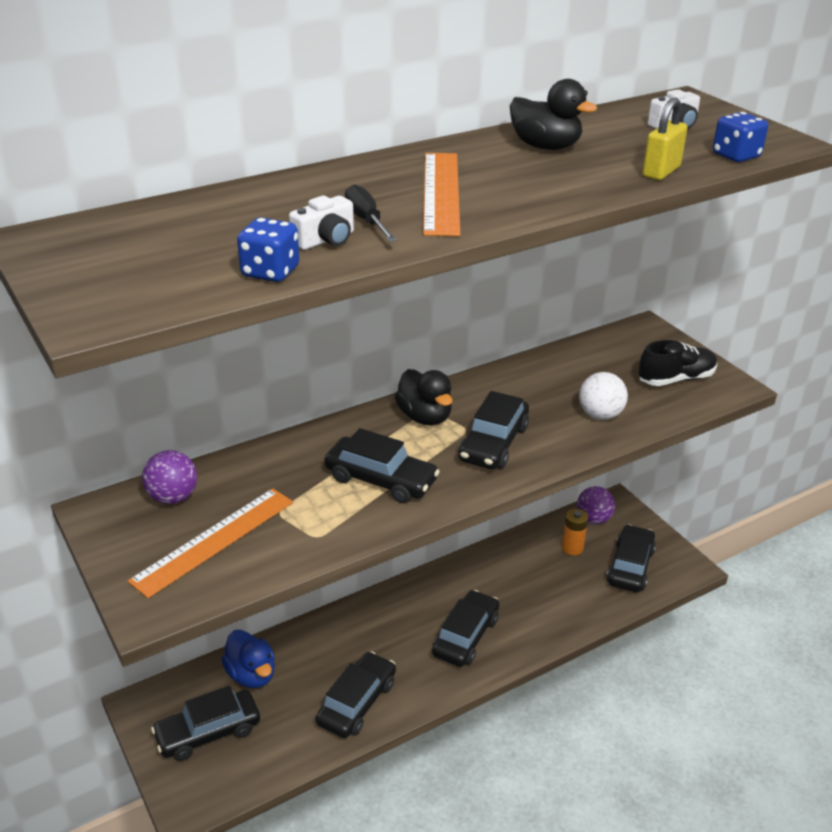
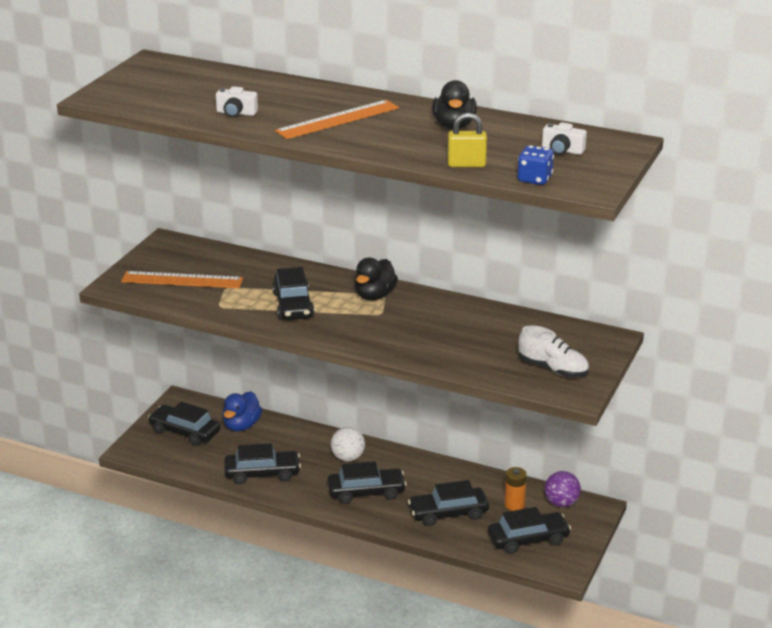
camera: 55 degrees right, 5 degrees down
(173, 497) = (202, 254): purple ball -> none
(270, 272) = (185, 113): blue dice -> none
(366, 221) = (273, 114): black screwdriver -> none
(493, 443) = (377, 327): black car -> black car (448, 513)
(600, 415) = (463, 353): white ball -> white ball (348, 458)
(676, 379) = (553, 369): black shoe -> white shoe

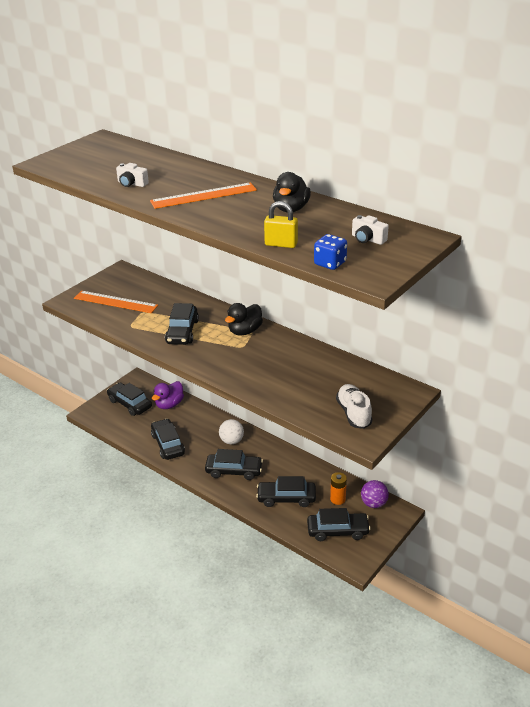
camera: 15 degrees right, 5 degrees up
(241, 425) = (169, 404): blue duck -> purple duck
(262, 473) = (168, 444): black car -> black car turned 120 degrees counterclockwise
(553, 369) = (353, 413): white shoe -> white shoe turned 150 degrees counterclockwise

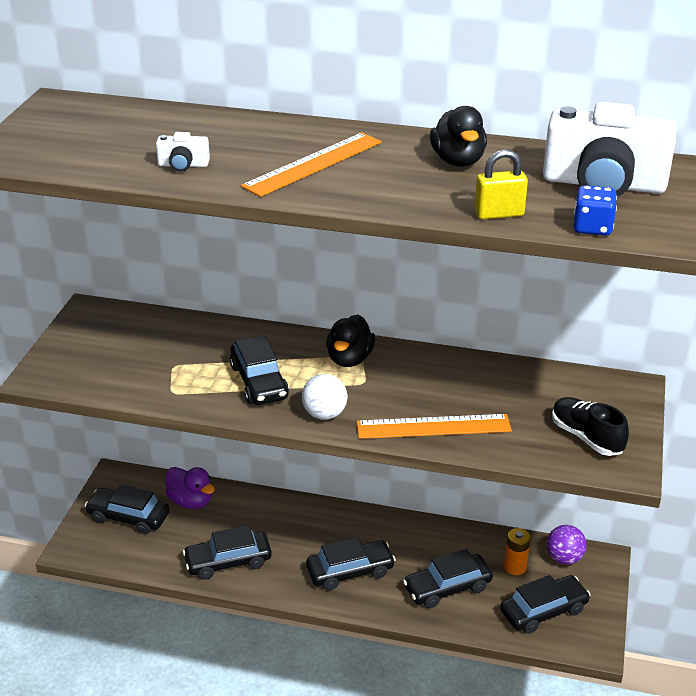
camera: 25 degrees left, 0 degrees up
(115, 302) = (119, 361): orange ruler -> orange ruler (433, 426)
(168, 444) = (228, 561): black car -> black car turned 60 degrees counterclockwise
(169, 404) = (191, 501): purple duck -> purple duck turned 60 degrees counterclockwise
(231, 441) = (318, 529): white ball -> white ball (324, 414)
(353, 413) = (586, 437): white shoe -> black shoe
(367, 239) = (603, 184): white camera -> white camera, size x2.34

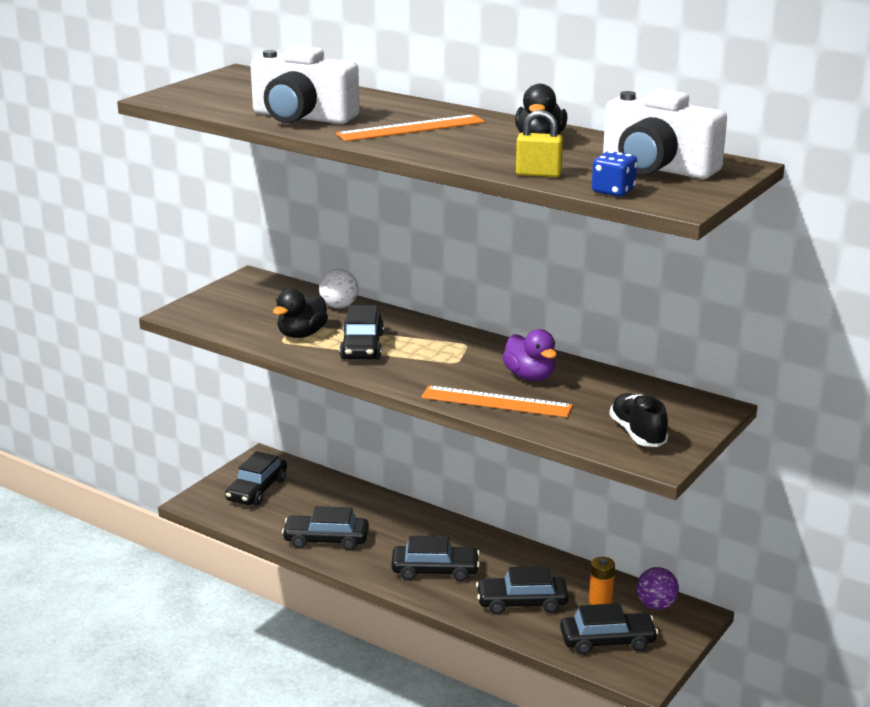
camera: 20 degrees right, 10 degrees down
(128, 517) = (257, 490): black car -> black car turned 105 degrees counterclockwise
(183, 165) = (302, 117): white camera -> white camera, size x2.34
(191, 501) = (319, 489): purple duck -> purple duck (530, 377)
(324, 414) = (403, 377): white ball -> white ball (339, 306)
(349, 359) = (455, 344): black duck -> black duck (302, 334)

